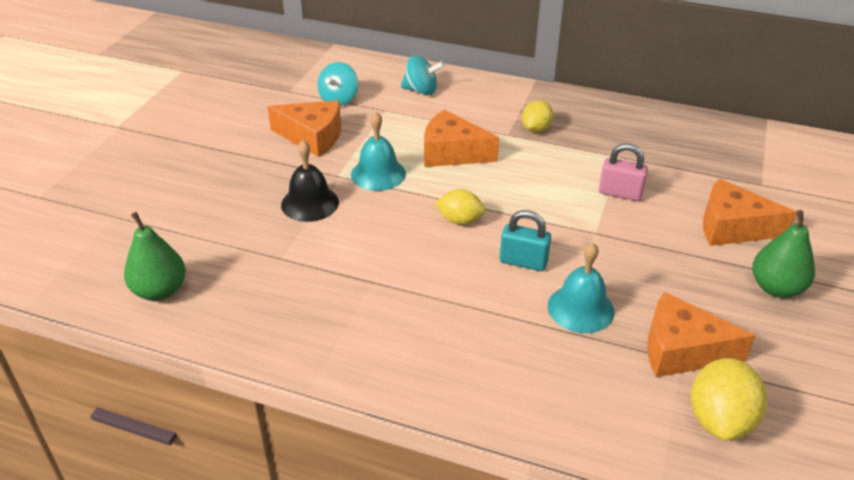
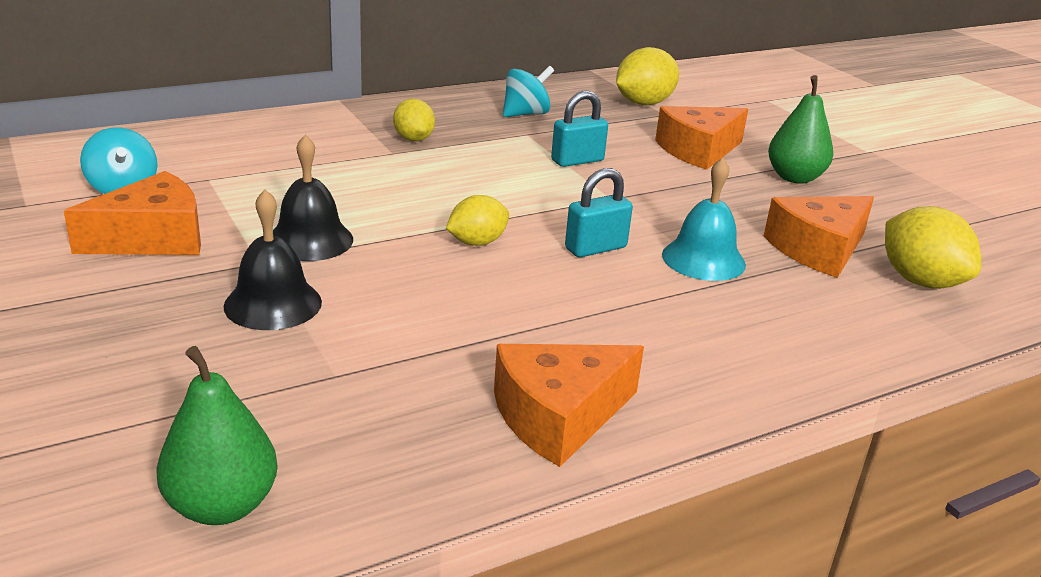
camera: 50 degrees left, 10 degrees down
(378, 174) = (310, 240): turquoise bell -> black bell
(421, 91) = (223, 147): turquoise spinning top -> turquoise spinning top (526, 114)
(452, 153) = (361, 189): orange cheese -> orange cheese (558, 416)
(620, 193) = (577, 161): pink padlock -> turquoise padlock
(760, 167) = (643, 103): none -> yellow lemon

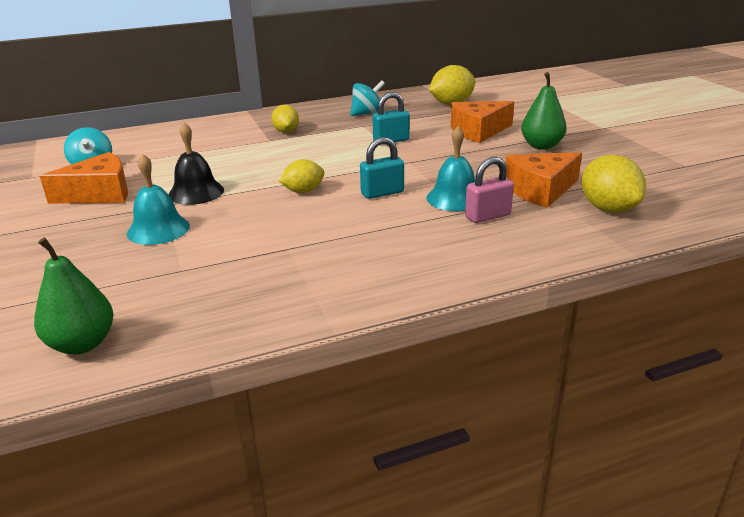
camera: 10 degrees right, 0 degrees up
(273, 304) = (158, 229): black bell -> turquoise bell
(558, 416) = (316, 294): orange cheese -> none
(760, 290) = (488, 216): none -> pink padlock

